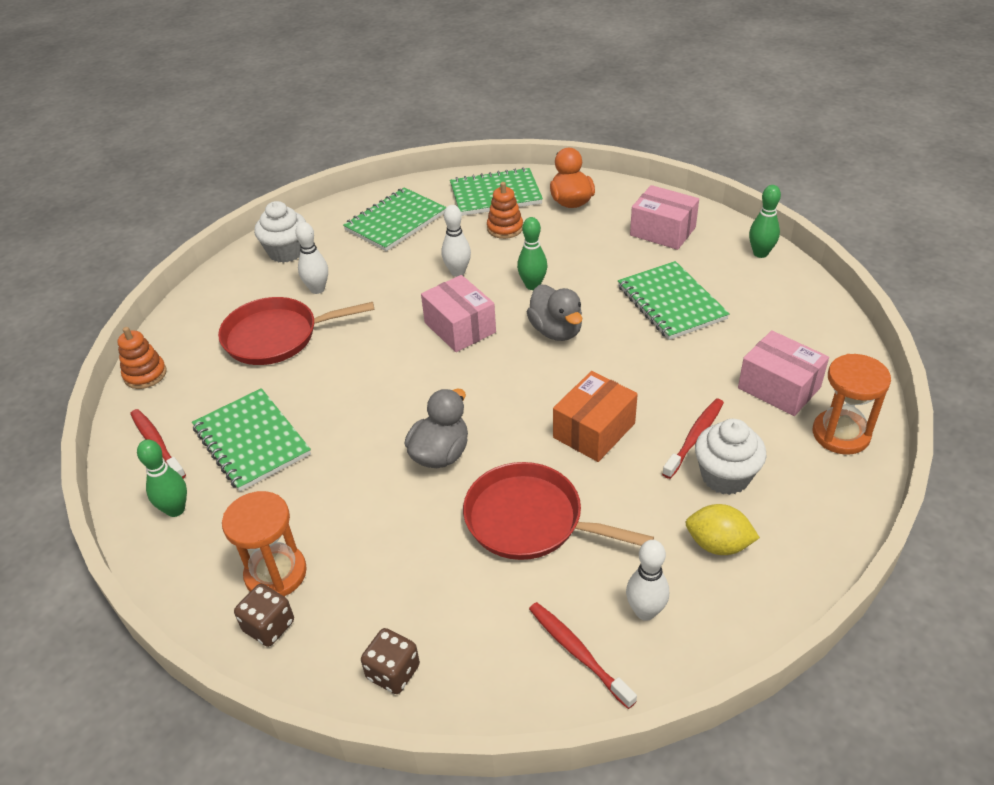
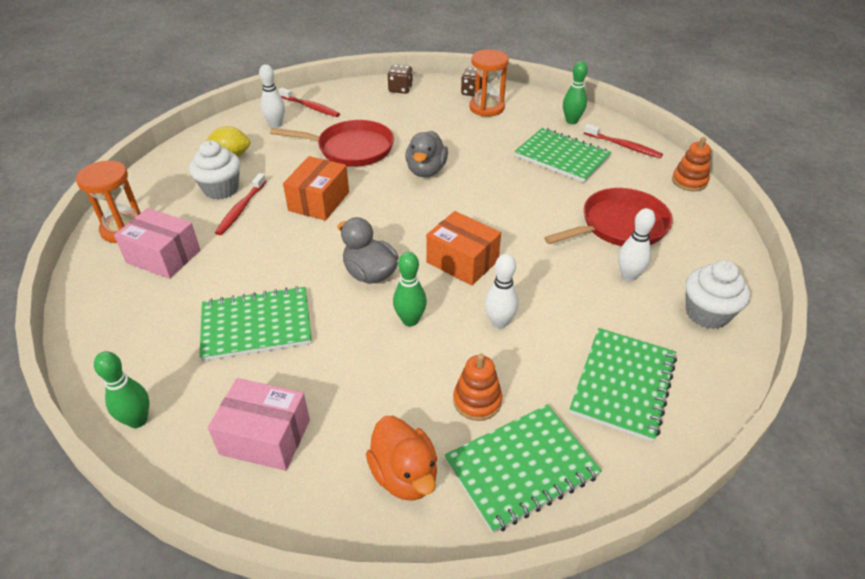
camera: 160 degrees right, 0 degrees up
(460, 327) = (462, 261): pink box -> orange box
(671, 303) = (256, 325): green notebook -> green notebook turned 60 degrees counterclockwise

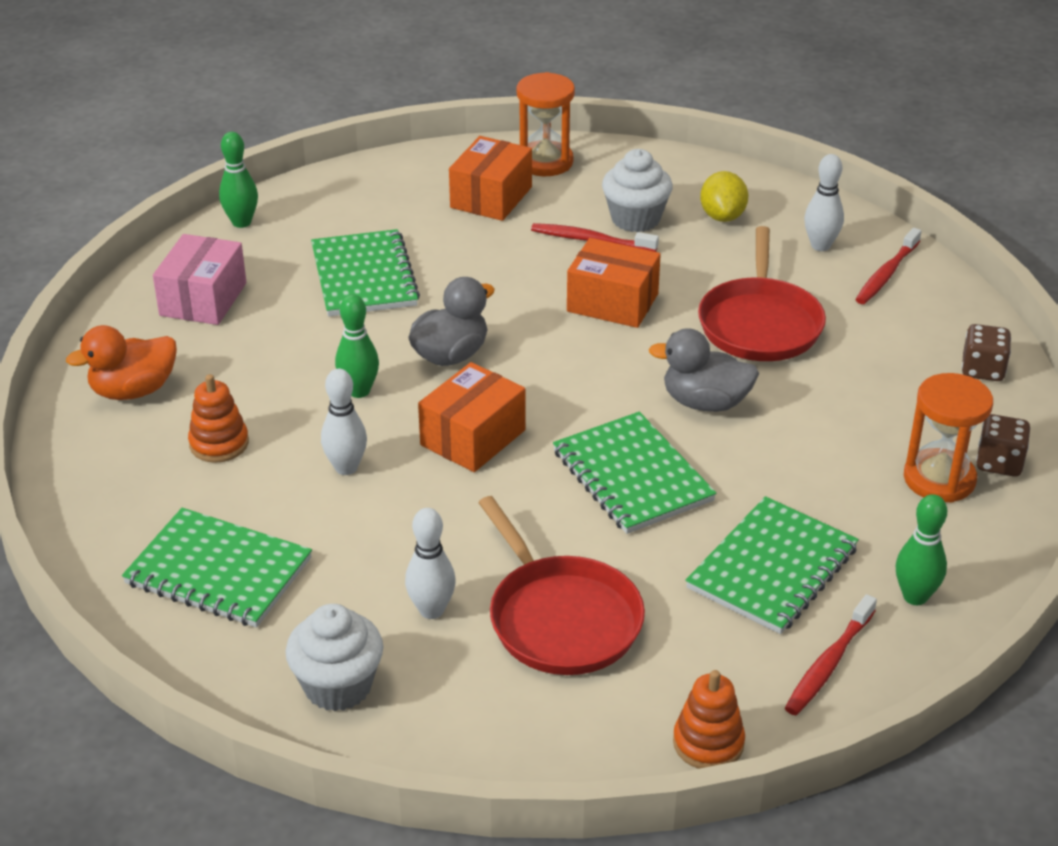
camera: 90 degrees right, 5 degrees down
(163, 256) = (491, 197): pink box -> orange box
(521, 468) = (119, 473): green notebook -> green notebook (632, 476)

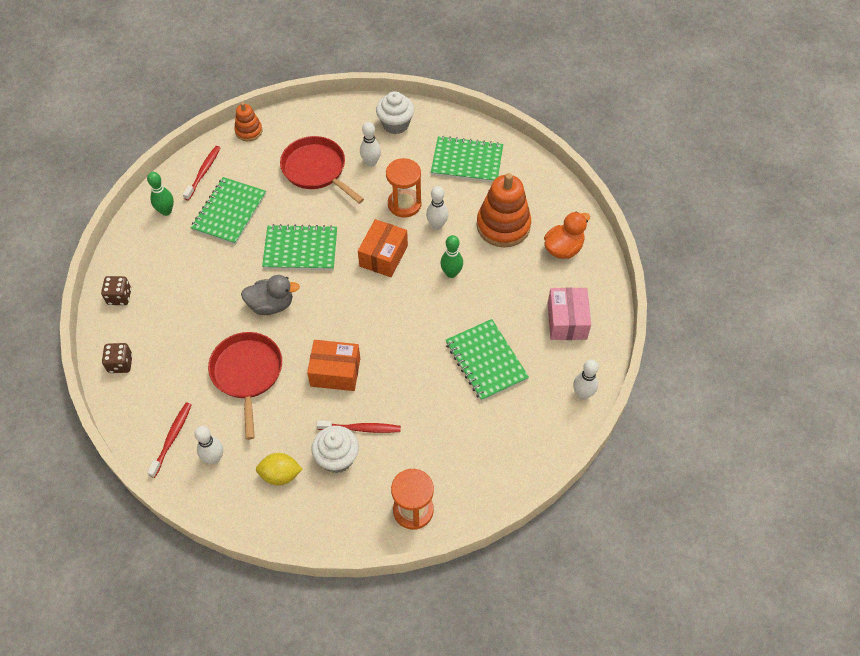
camera: 165 degrees right, 20 degrees up
(219, 444) = (503, 226): orange stacking toy -> orange stacking toy, size x1.86
(241, 222) = (582, 394): green bowling pin -> white bowling pin
(450, 355) = (413, 309): grey duck -> none
(491, 197) = (437, 459): orange box -> none
(632, 476) = (300, 249): green notebook -> green notebook turned 45 degrees counterclockwise
(722, 216) = (280, 475): yellow lemon -> yellow lemon turned 75 degrees counterclockwise
(939, 479) = (150, 280): orange hourglass -> orange hourglass (404, 204)

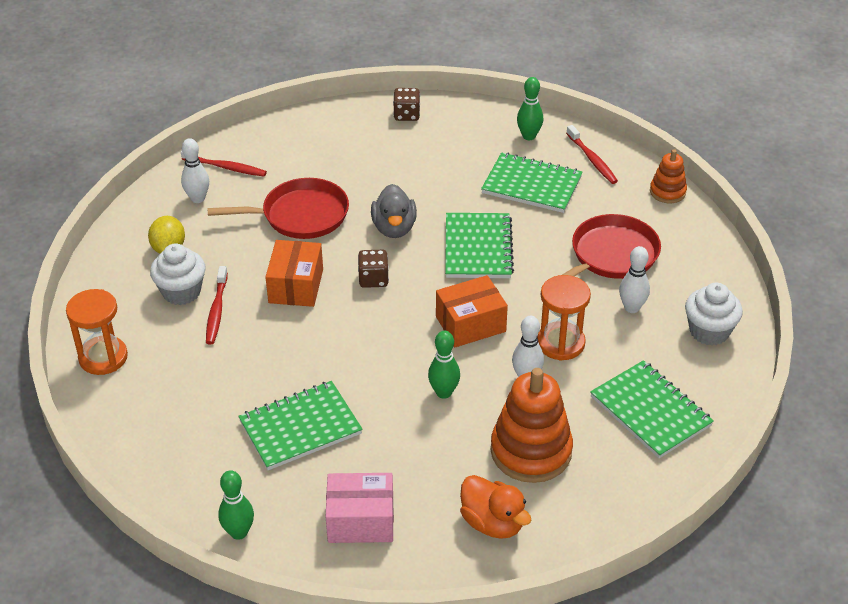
camera: 90 degrees right, 15 degrees down
(120, 364) = (320, 124): brown dice -> brown dice (373, 279)
(203, 172) = (592, 160): red toothbrush -> red toothbrush turned 45 degrees clockwise
(383, 256) = (470, 324): orange box -> orange box turned 45 degrees counterclockwise
(467, 161) = (650, 411): green notebook -> green notebook turned 45 degrees counterclockwise
(582, 394) = (239, 532): white bowling pin -> green bowling pin

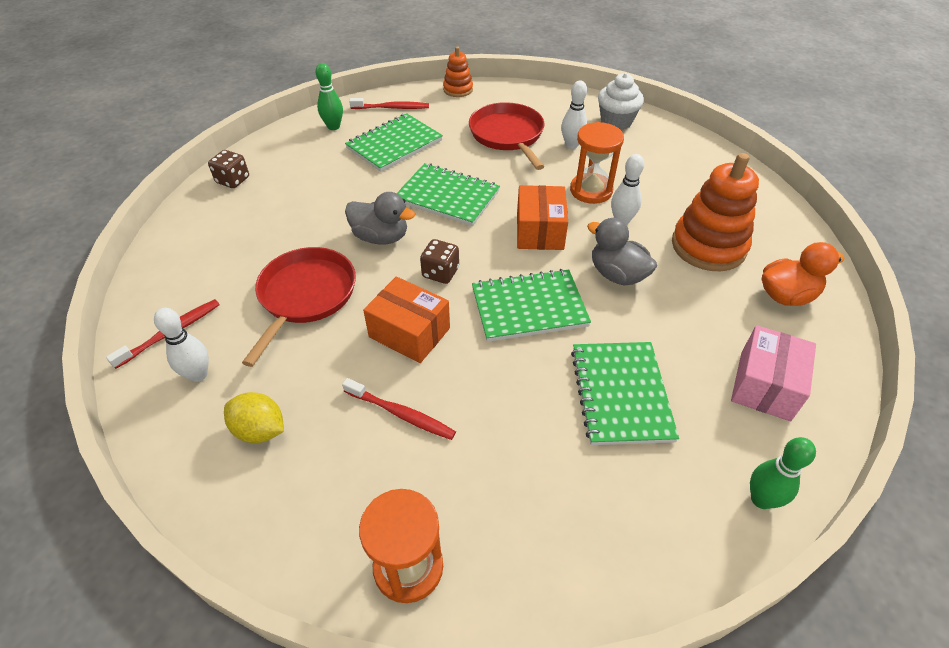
camera: 65 degrees left, 5 degrees up
(181, 292) = (346, 440): white cupcake -> none
(444, 392) = (617, 275): green bowling pin -> grey duck
(650, 411) = (686, 173): green notebook -> green notebook (529, 307)

